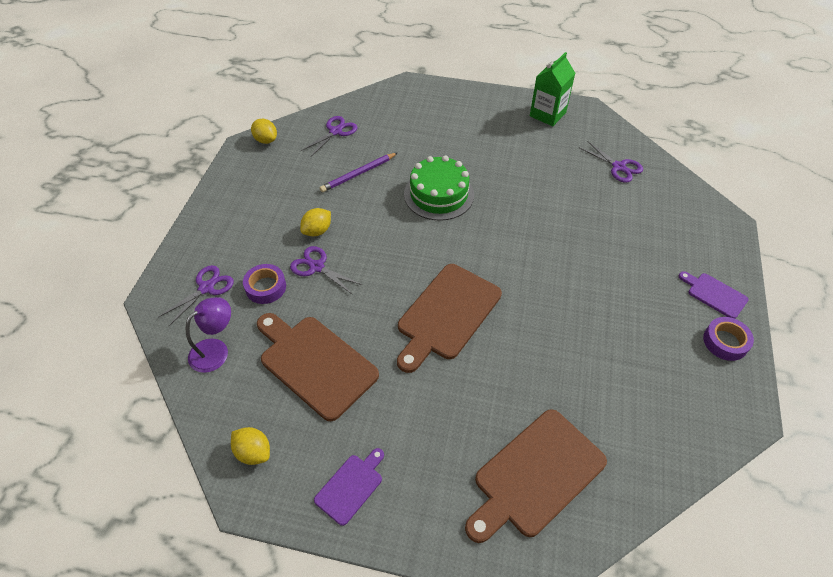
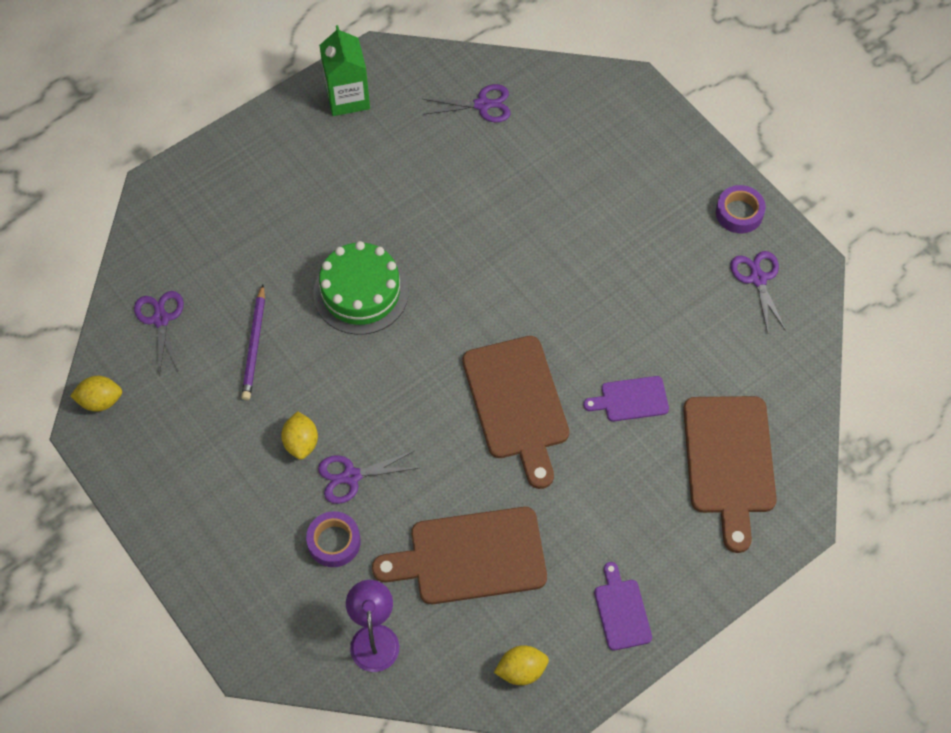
camera: 50 degrees left, 10 degrees up
(206, 288) = (281, 599): purple scissors -> purple scissors (758, 278)
(714, 294) = (690, 174): purple cutting board -> purple cutting board (630, 399)

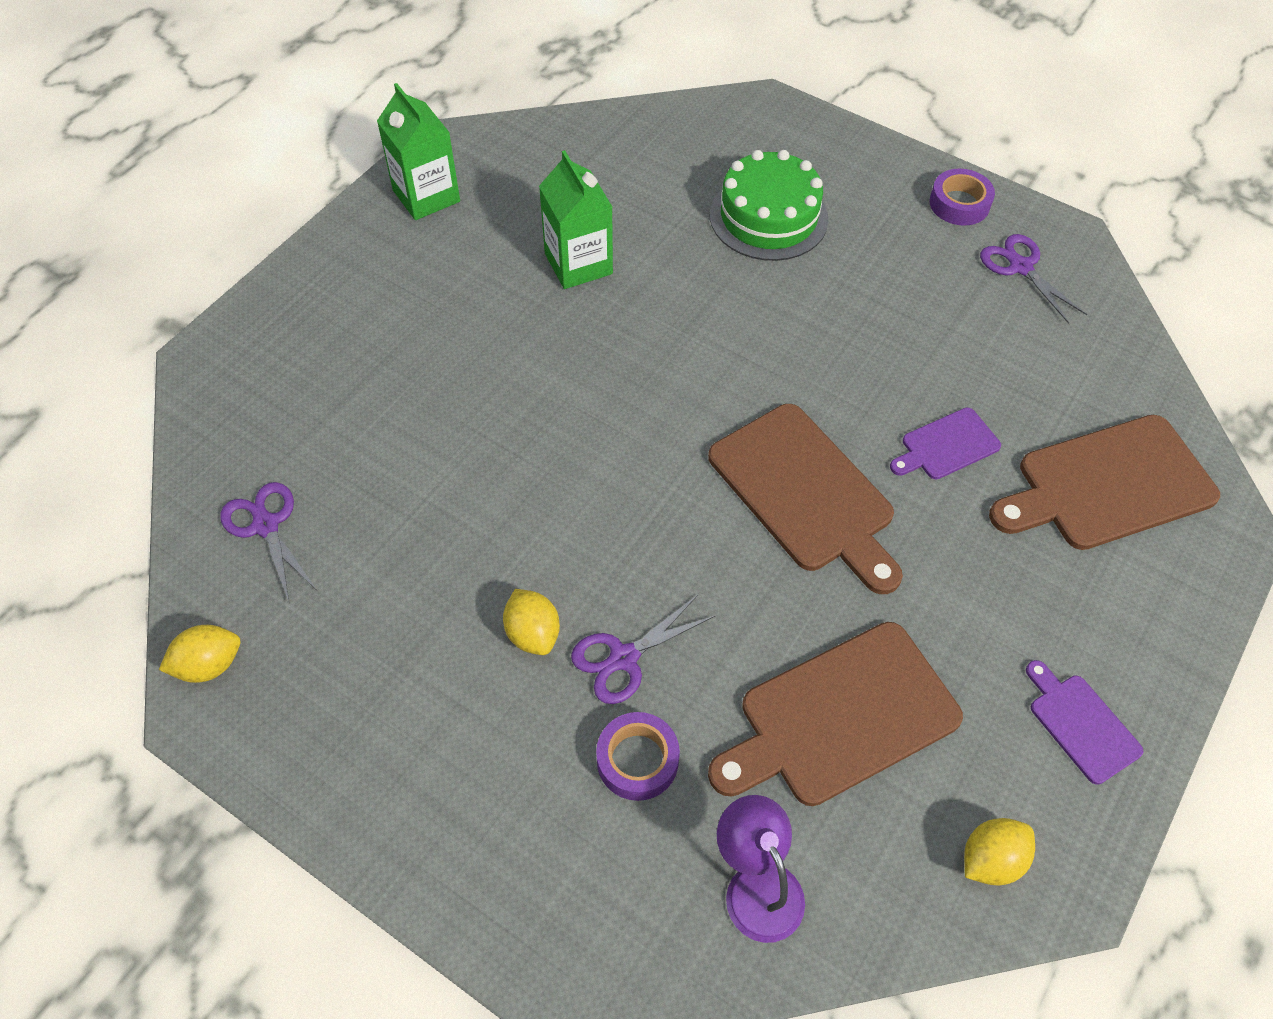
camera: 20 degrees left, 5 degrees down
(255, 345) = (415, 521): purple pencil -> none
(361, 292) = (536, 414): green cake -> green cake (768, 217)
(434, 184) = (578, 264): none -> green carton
(482, 105) = (599, 165): purple scissors -> none
(729, 462) = (1108, 485): brown cutting board -> brown cutting board turned 90 degrees clockwise

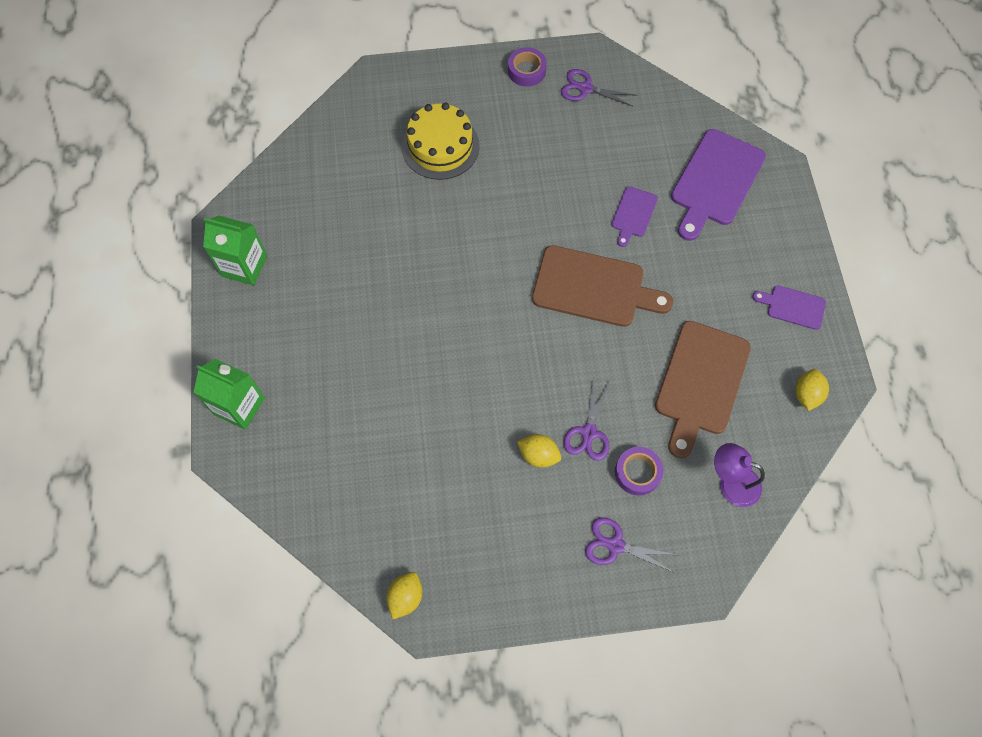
camera: 40 degrees left, 10 degrees up
(266, 525) = (357, 510): purple scissors -> purple scissors (615, 545)
(578, 264) = (369, 246): green carton -> green carton (239, 406)
(768, 217) = (440, 146): green cake -> yellow cake
(1108, 485) = (715, 182): brown cutting board -> purple cutting board

